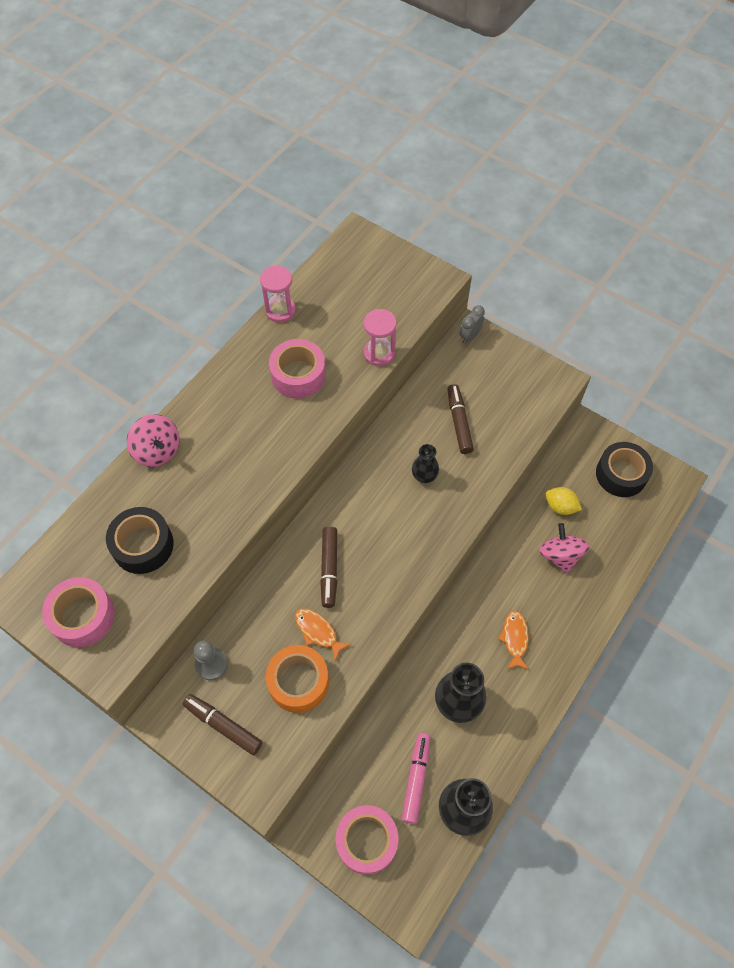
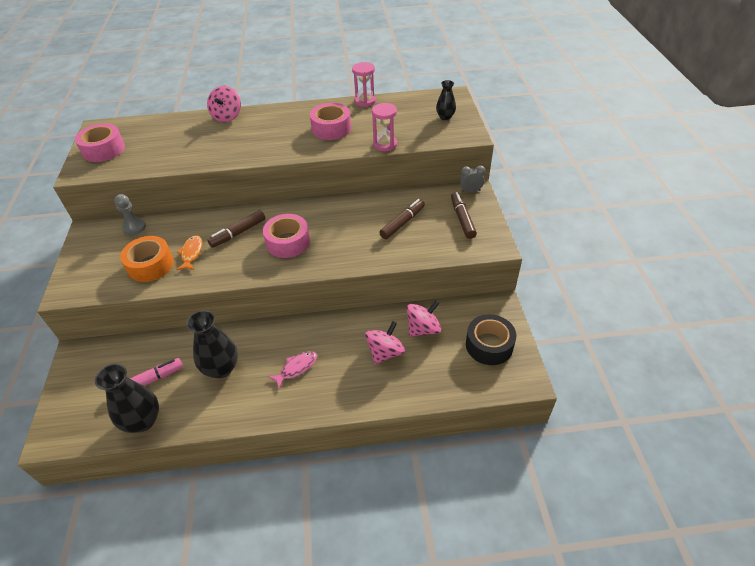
camera: 50 degrees right, 15 degrees down
(143, 545) = (164, 143): black tape -> none
(223, 725) = (98, 253): brown marker -> brown marker (462, 219)
(367, 841) = (87, 384): pink tape -> pink tape (288, 242)
(424, 476) = (346, 232): black vase -> black vase (445, 117)
(515, 639) = (296, 368): orange fish -> pink fish
(560, 506) = (423, 329): yellow lemon -> pink spinning top

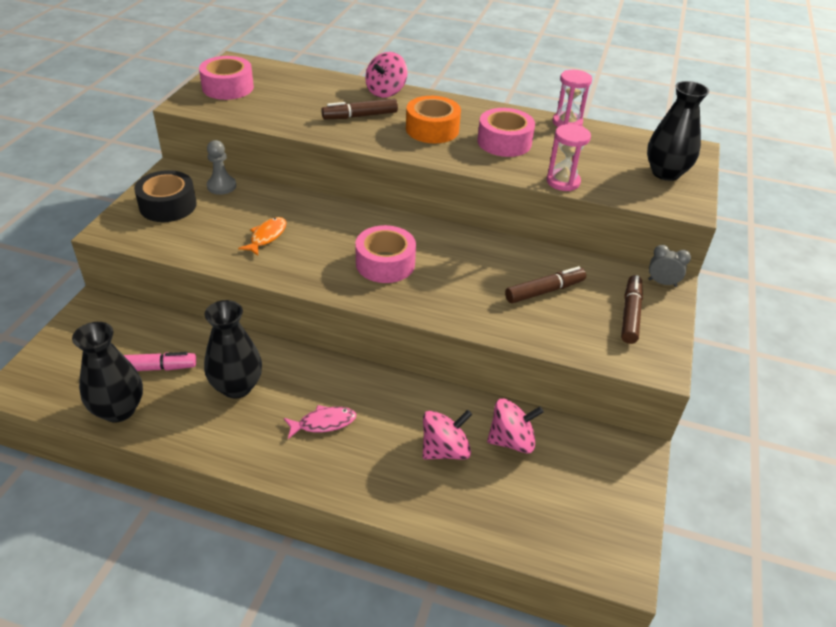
camera: 20 degrees right, 5 degrees down
(150, 265) = (214, 234): orange tape -> orange tape (432, 129)
(238, 233) = (332, 232): brown marker -> brown marker (360, 116)
(445, 117) = (665, 173): black vase -> black vase, size x1.73
(489, 345) = (592, 499): black tape -> black tape (168, 205)

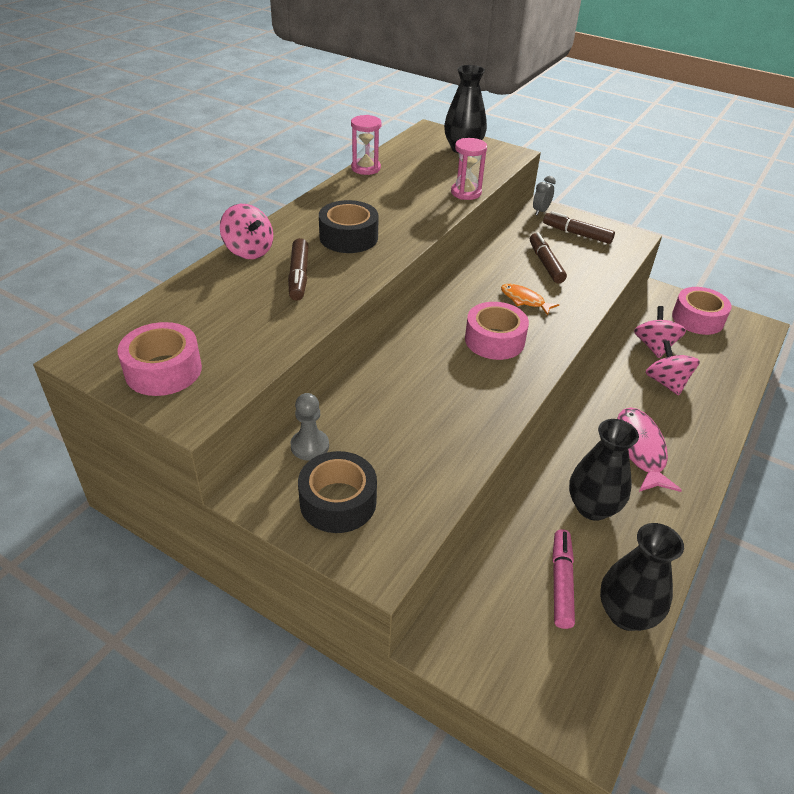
camera: 75 degrees left, 0 degrees up
(266, 236) = (430, 416): orange fish -> orange fish (524, 300)
(323, 423) = (640, 449): pink fish -> pink fish, size x1.66
(432, 129) = (348, 237): orange tape -> black tape
(504, 142) = (389, 205): pink tape -> pink tape (697, 319)

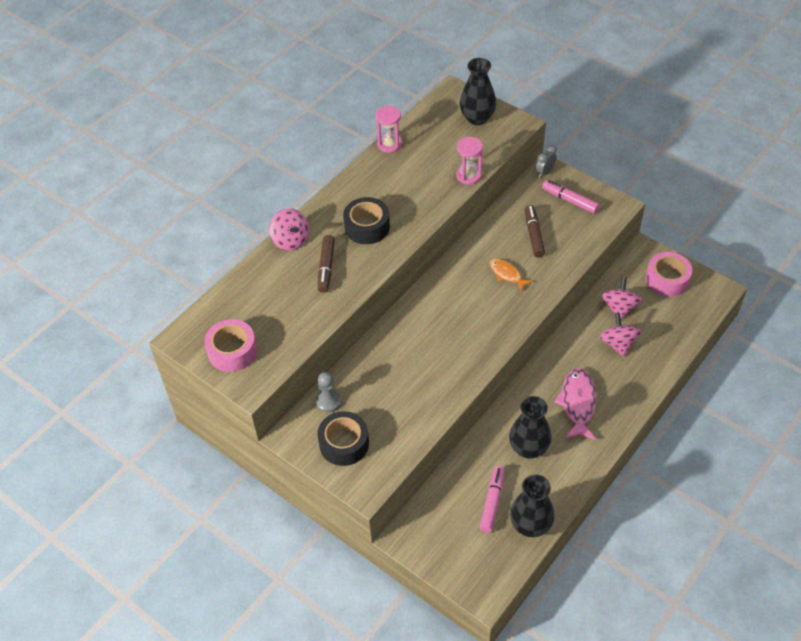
camera: 10 degrees right, 10 degrees up
(494, 340) = (474, 314): pink tape -> none
(577, 234) = (570, 200): brown marker -> pink marker

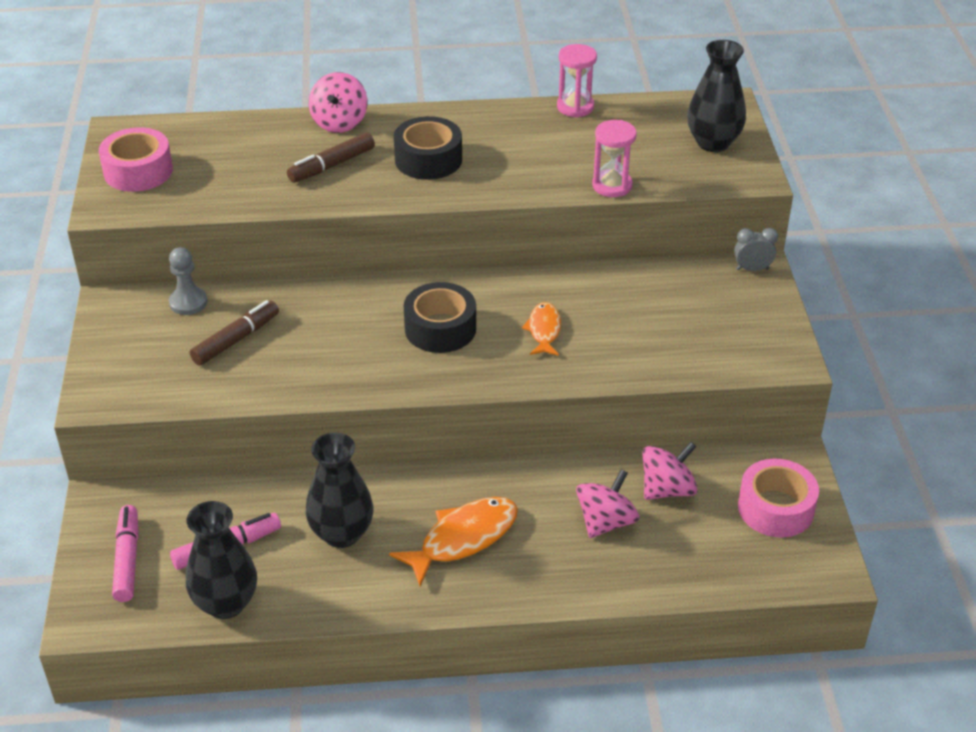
camera: 45 degrees right, 10 degrees down
(344, 444) = (141, 347): black tape -> black tape (440, 328)
(534, 235) = (637, 316): brown marker -> brown marker (236, 339)
(570, 200) = (737, 315): pink marker -> pink marker (127, 559)
(578, 403) = (463, 539): pink fish -> orange fish

